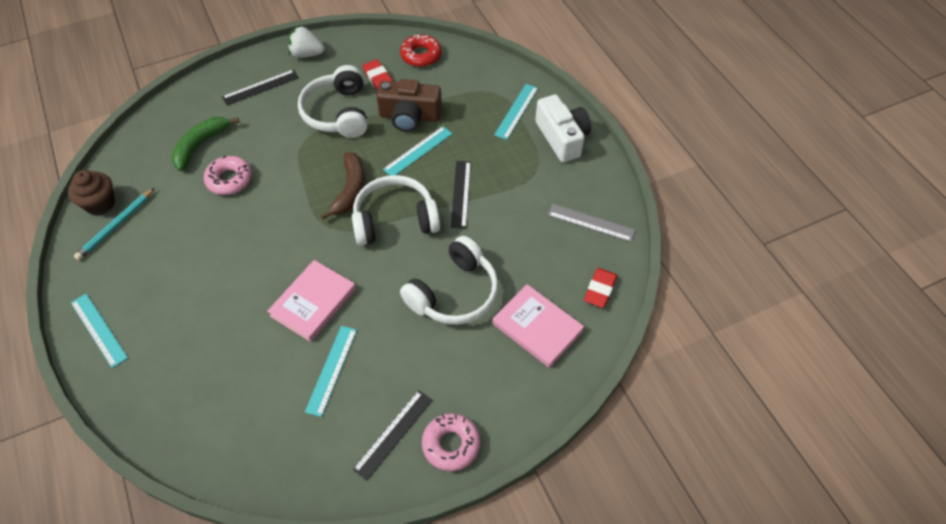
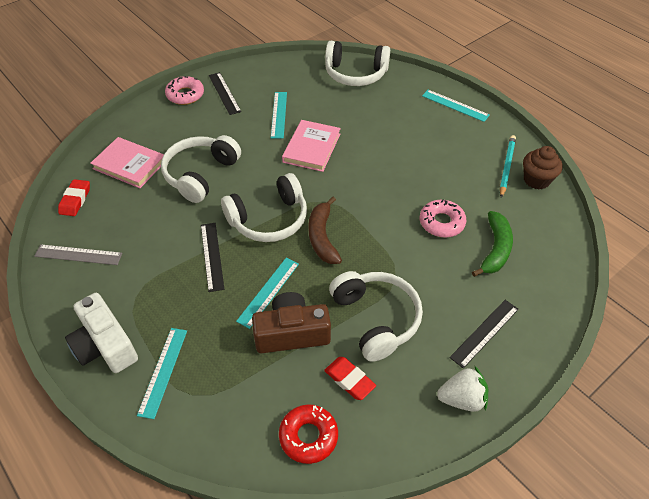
camera: 165 degrees right, 5 degrees down
(189, 429) = (355, 74): none -> white headphones
(393, 434) = (224, 93): black ruler -> black ruler turned 45 degrees counterclockwise

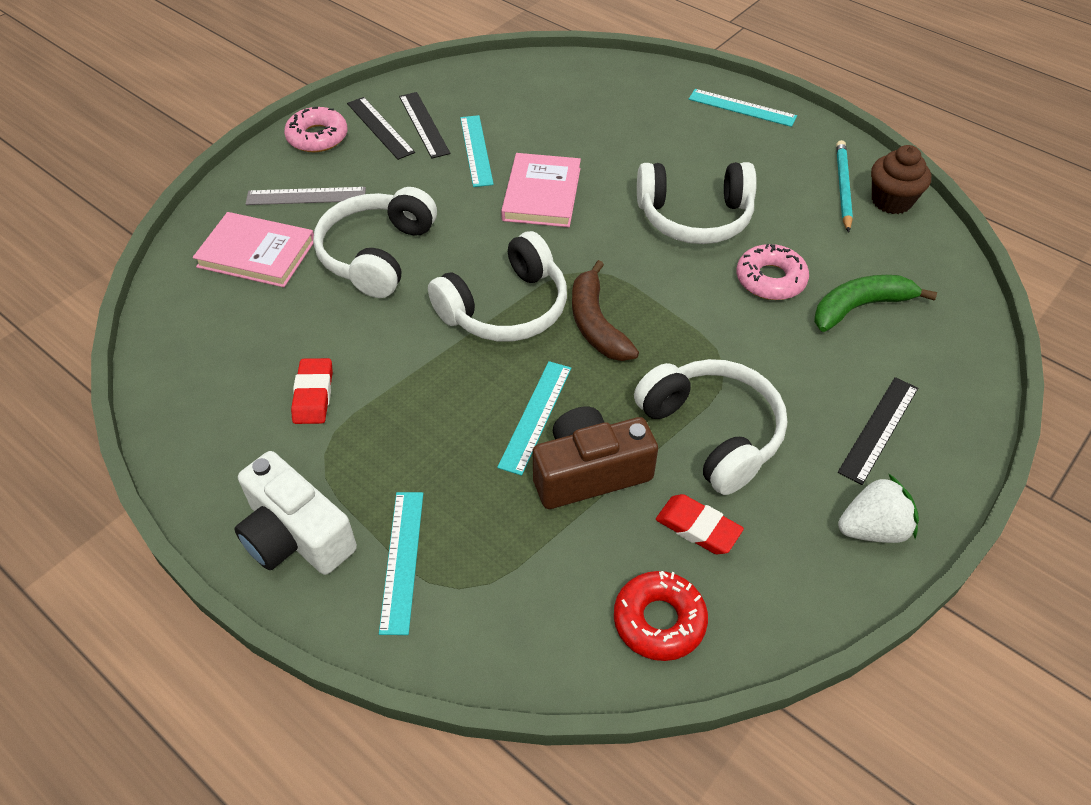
camera: 10 degrees left, 0 degrees up
(75, 200) = (181, 319): red eraser -> red eraser (313, 395)
(78, 255) = (211, 402): grey ruler -> grey ruler (306, 196)
(212, 256) = (430, 375): black ruler -> black ruler (424, 124)
(355, 74) = (578, 77): white headphones -> white headphones (694, 217)
(495, 249) = (860, 307): green banana -> green banana turned 120 degrees counterclockwise

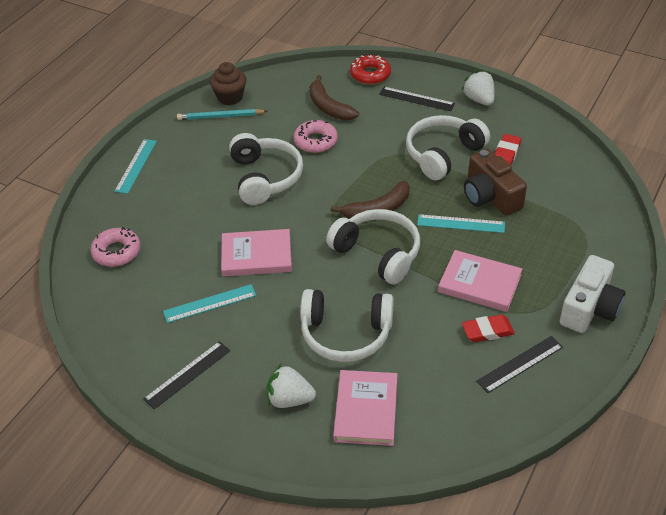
camera: 100 degrees left, 5 degrees down
(306, 196) = (289, 399): grey ruler -> white strawberry
(317, 137) = (207, 417): pink donut -> pink donut (117, 252)
(402, 560) = (581, 258): turquoise ruler -> none
(403, 408) = (479, 284): none -> pink book
(424, 124) = (179, 345): black ruler -> black ruler (520, 364)
(659, 621) = (564, 161): red donut -> red donut (370, 74)
(860, 307) = (329, 107): green banana -> brown banana

